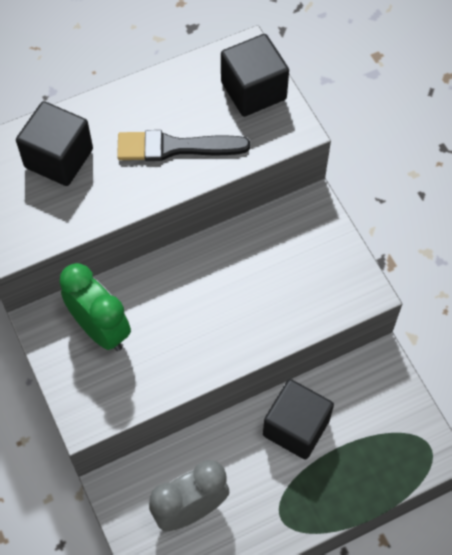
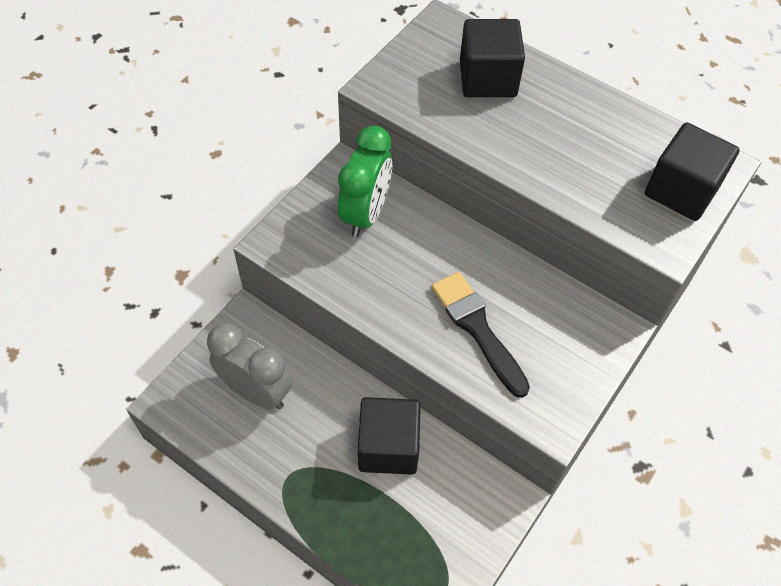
camera: 60 degrees right, 5 degrees down
(175, 147) = (566, 156): black brush -> black brush (477, 329)

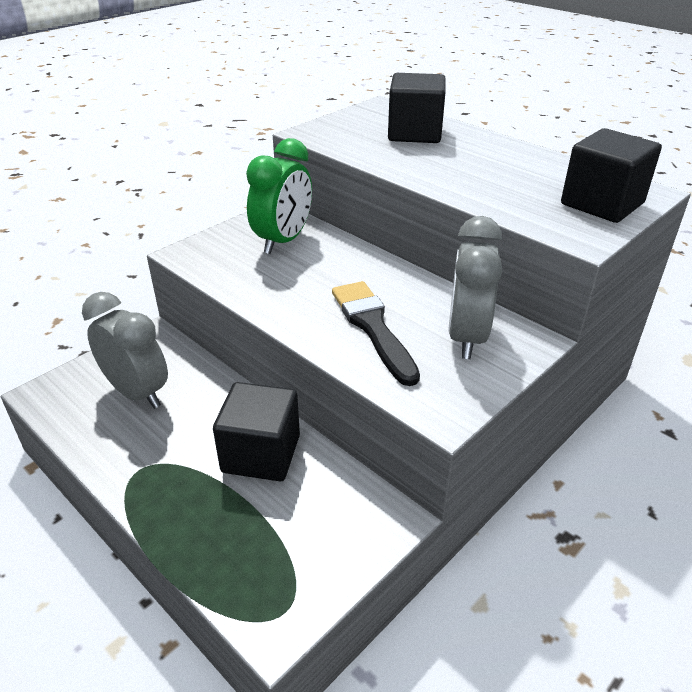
camera: 10 degrees right, 20 degrees down
(562, 332) = (466, 337): none -> grey clock

